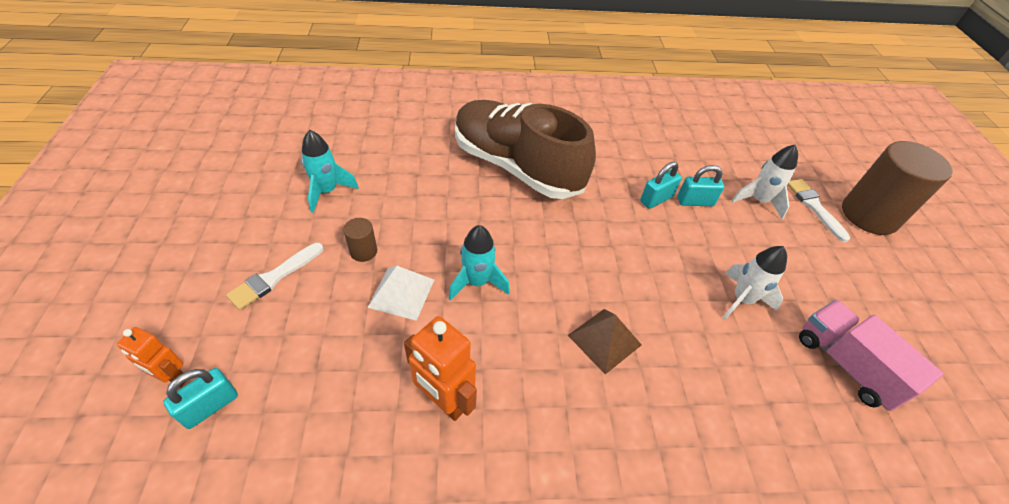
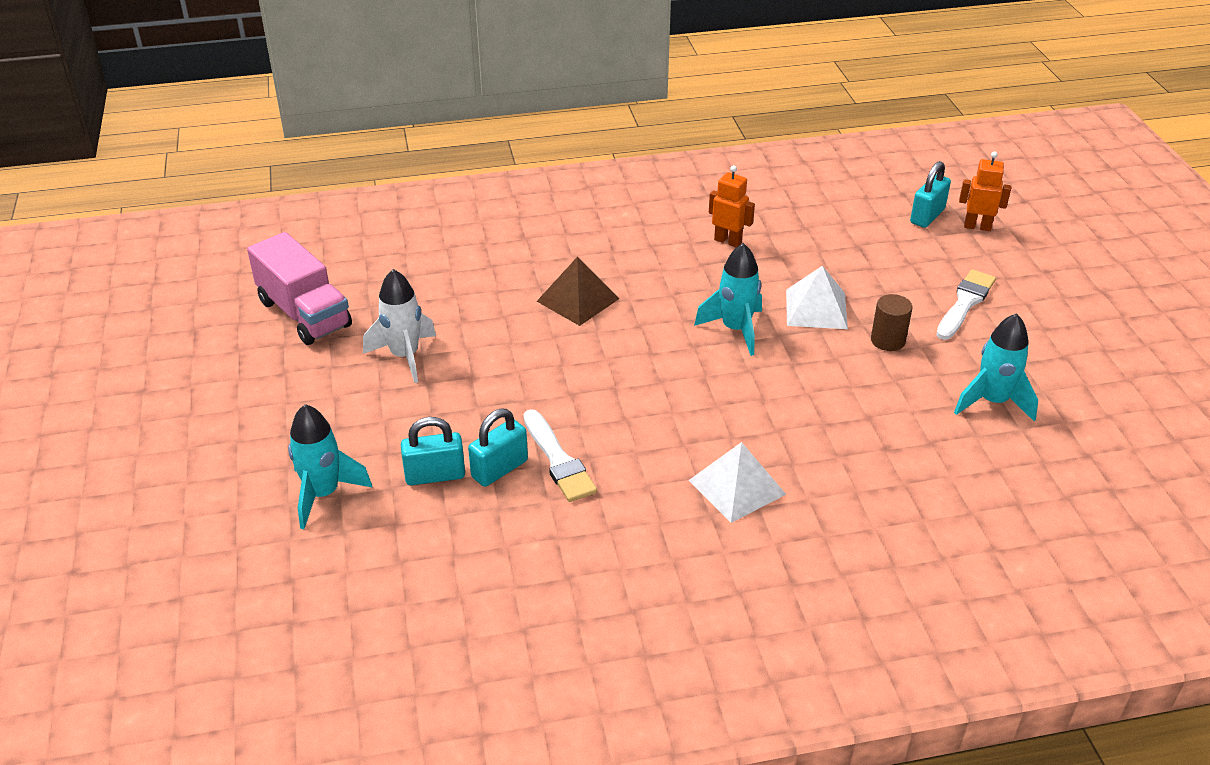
camera: 175 degrees right, 10 degrees down
(444, 401) = (728, 241): orange robot -> orange robot, size x0.62
(516, 166) = (737, 487): brown shoe -> white pyramid
(758, 201) = (323, 494): white rocket -> turquoise rocket
(814, 207) = (227, 499): white brush -> white brush (558, 460)
(869, 215) = (136, 500): brown cylinder -> none

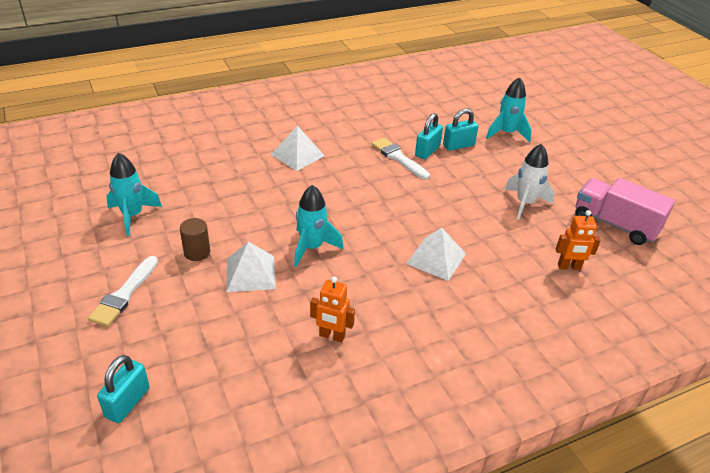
camera: 165 degrees right, 0 degrees up
(578, 299) = (436, 258): brown pyramid -> white pyramid
(977, 226) = (77, 394): orange robot -> orange robot (569, 267)

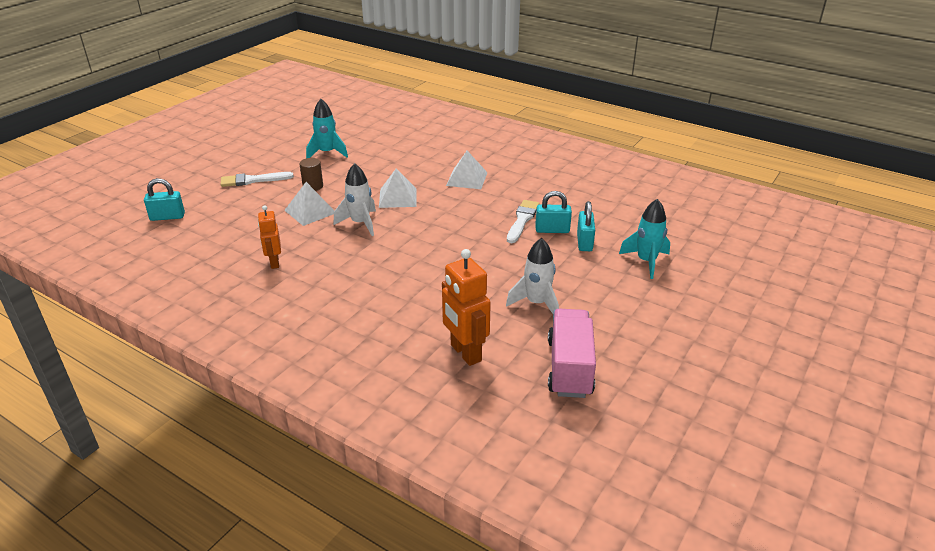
camera: 60 degrees right, 5 degrees down
(312, 248) = (360, 223): turquoise rocket -> white rocket
(436, 258) = (403, 279): white pyramid -> white pyramid (397, 197)
(458, 145) = (584, 242): turquoise padlock -> turquoise padlock turned 60 degrees clockwise
(569, 267) = (465, 353): orange robot -> orange robot, size x1.61

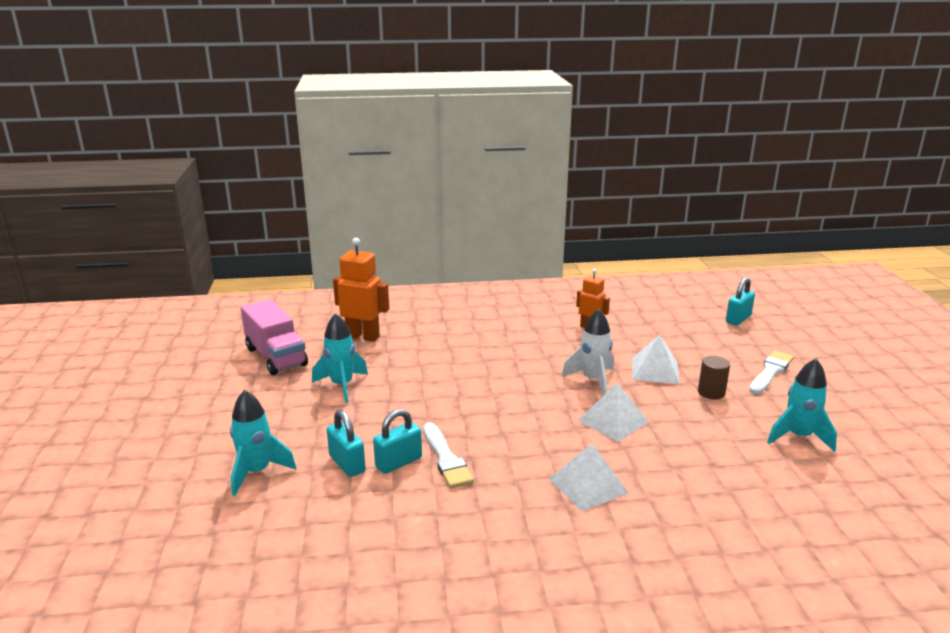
camera: 140 degrees right, 10 degrees down
(536, 303) = (342, 385): white rocket -> turquoise rocket

